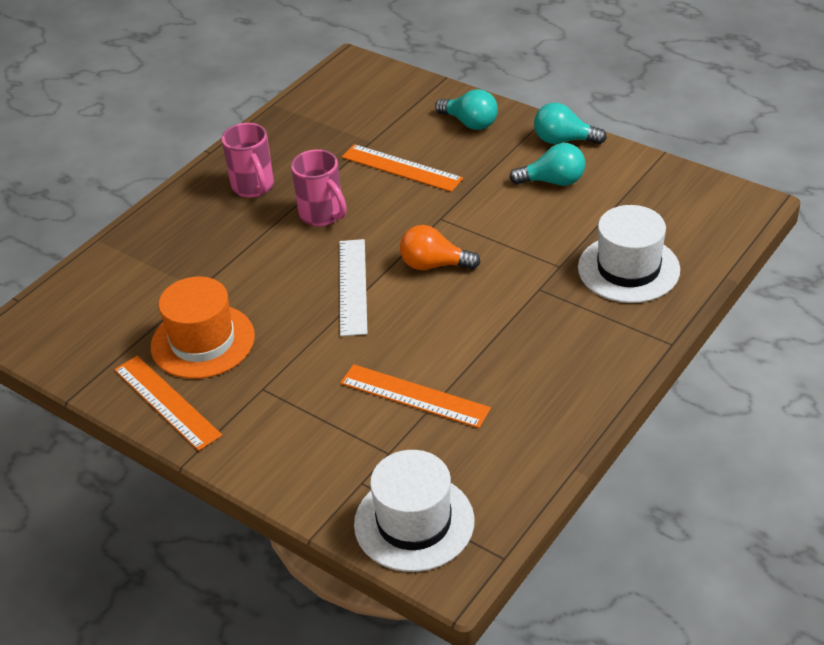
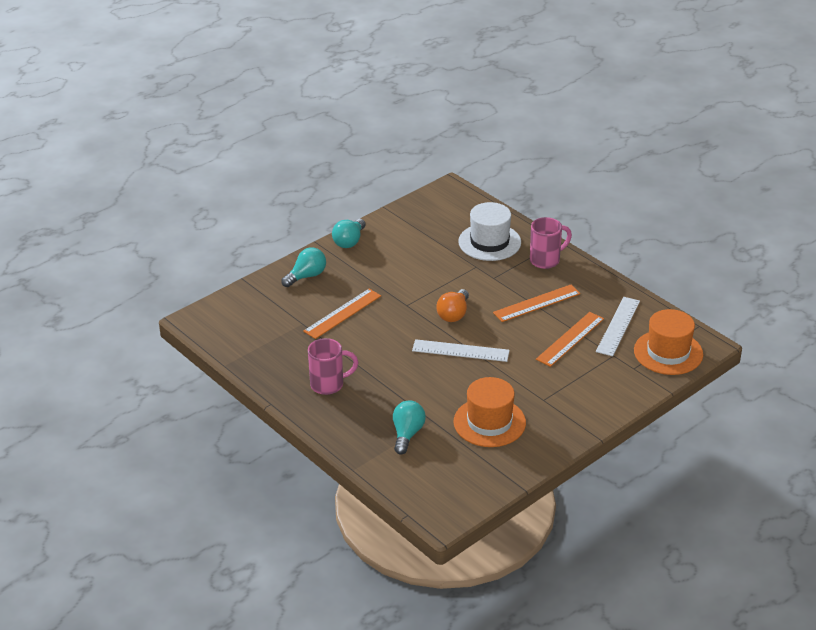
camera: 80 degrees left, 5 degrees down
(166, 402) = (542, 442): orange ruler -> orange ruler (537, 303)
(323, 215) = (378, 355): pink mug -> pink mug (546, 260)
(414, 522) = (668, 352): white hat -> orange hat
(465, 448) = (618, 326): none -> white ruler
(553, 181) = (391, 253): turquoise light bulb -> turquoise light bulb (407, 434)

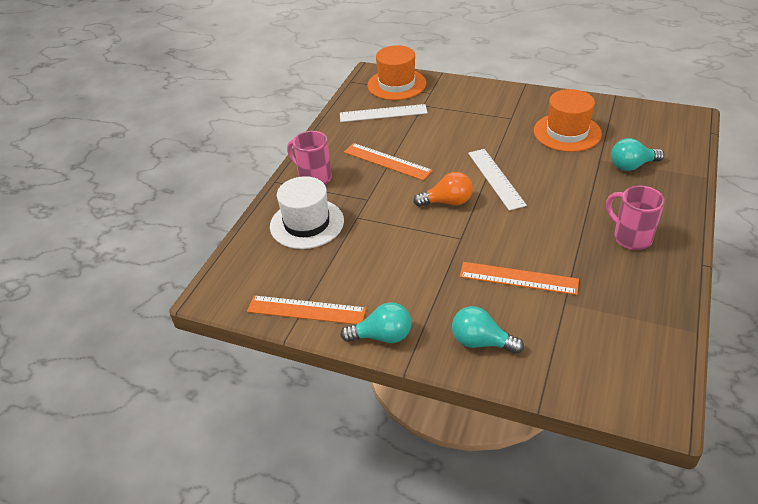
camera: 115 degrees left, 5 degrees up
(570, 339) = (422, 129): orange ruler -> orange ruler (306, 310)

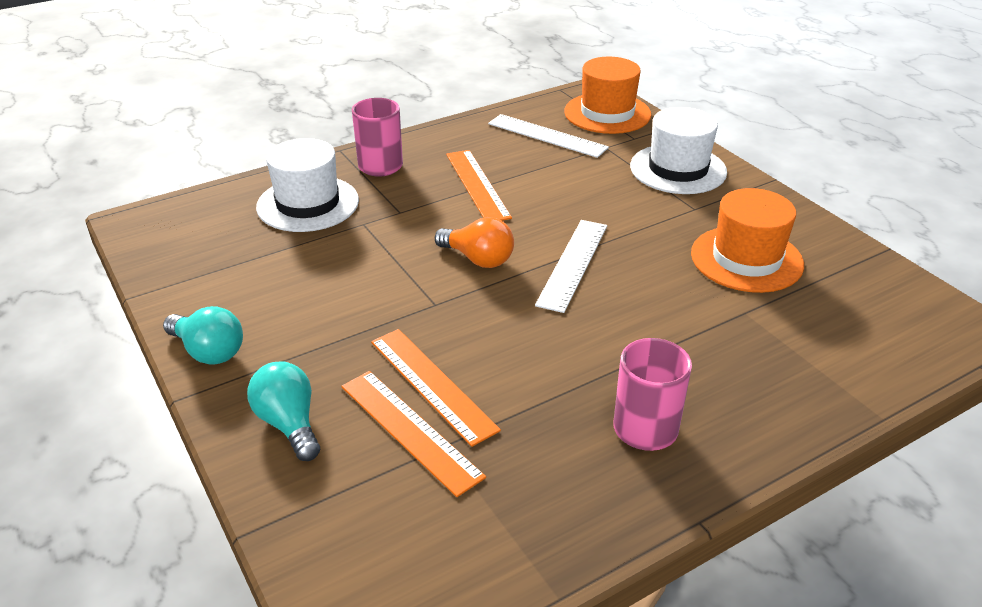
camera: 35 degrees right, 5 degrees down
(306, 310) = (184, 283): orange ruler -> orange ruler (410, 430)
(475, 100) = (678, 169): none -> white hat
(631, 166) = (781, 343): turquoise light bulb -> none

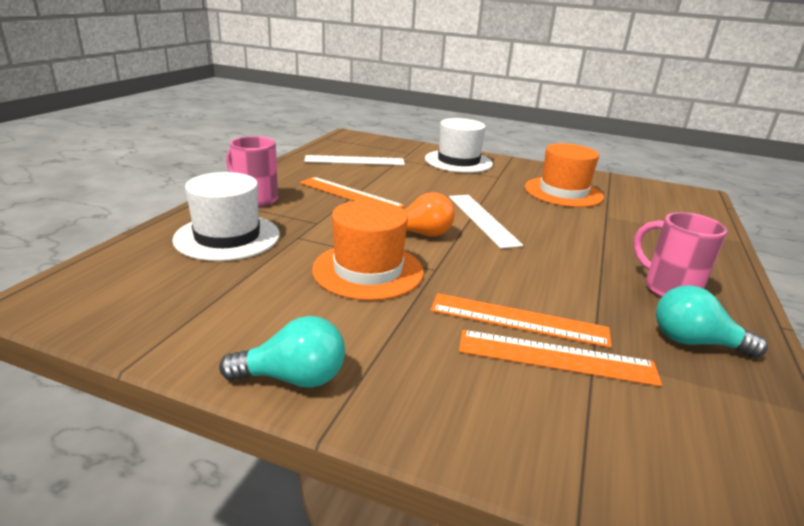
camera: 40 degrees left, 10 degrees down
(289, 423) = (462, 401): turquoise light bulb -> turquoise light bulb (694, 342)
(607, 113) = (374, 144): orange hat -> orange hat (368, 270)

